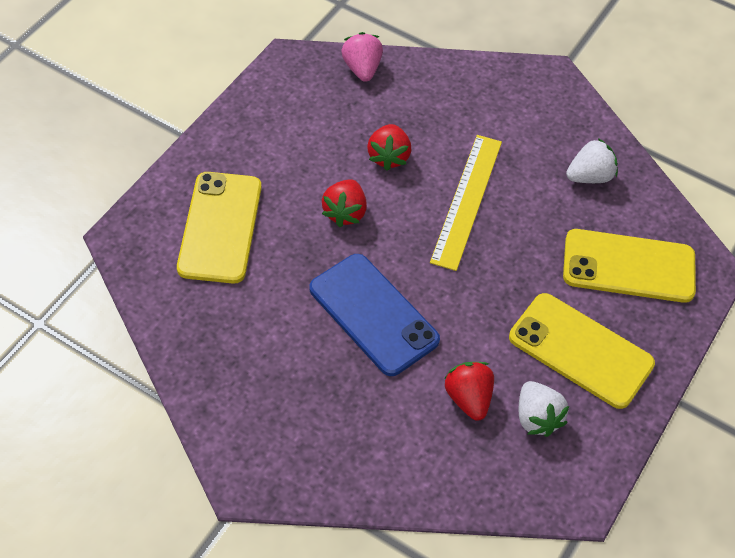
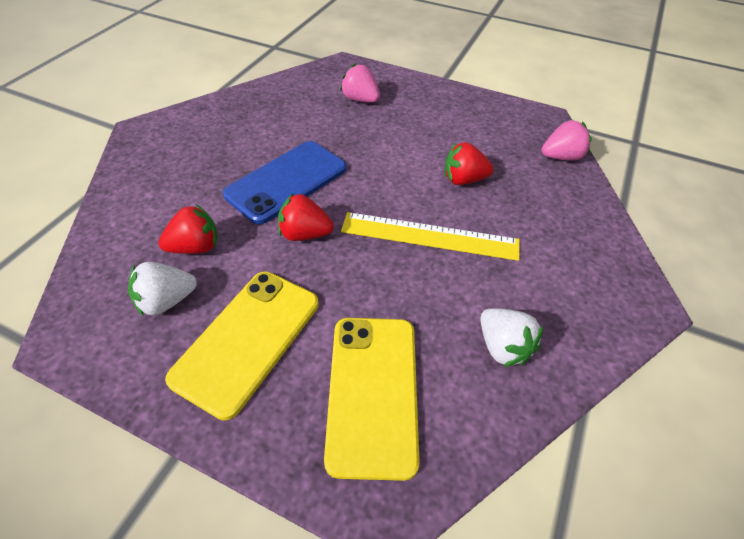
camera: 85 degrees right, 5 degrees down
(220, 227) = (360, 100): yellow phone -> pink strawberry
(345, 213) = (391, 158): red strawberry -> red strawberry (305, 234)

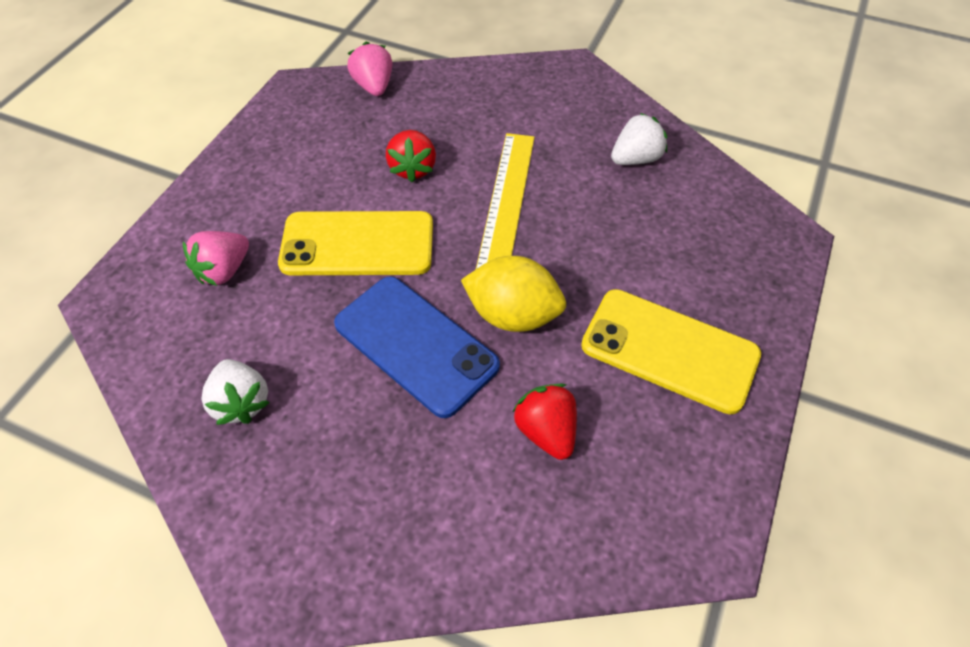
camera: 90 degrees left, 5 degrees up
(166, 301) = (635, 442): white strawberry -> white strawberry (241, 402)
(305, 234) = (513, 315): red strawberry -> yellow lemon
(372, 392) = (701, 246): yellow phone -> yellow phone (357, 244)

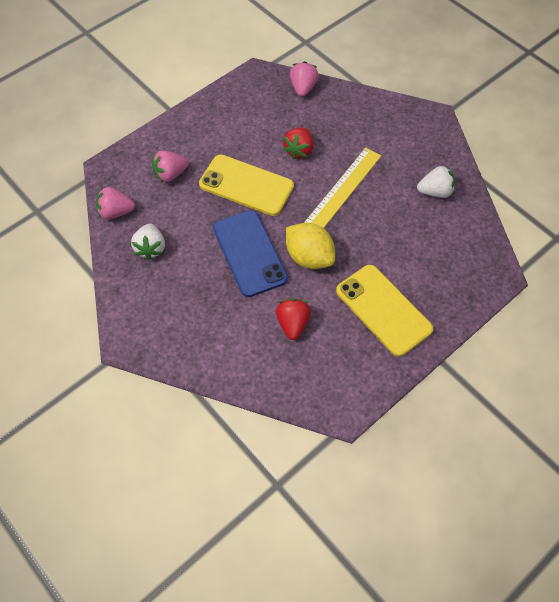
camera: 25 degrees right, 5 degrees up
(151, 365) = (116, 212): none -> pink strawberry

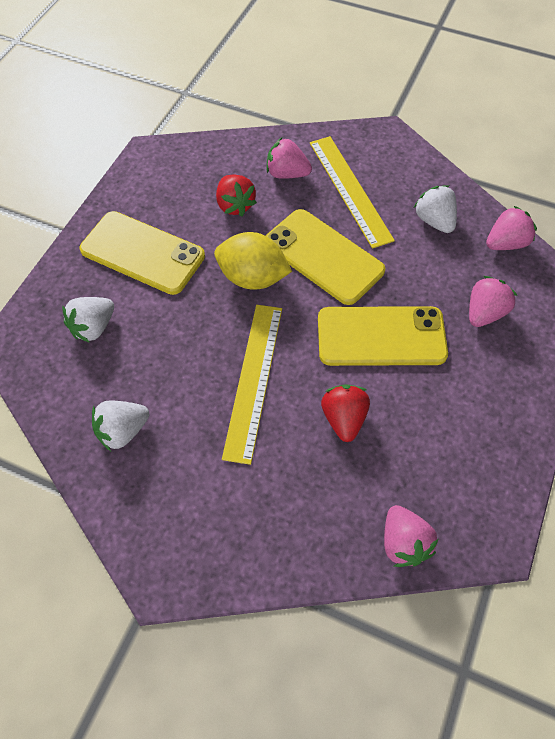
camera: 155 degrees right, 0 degrees up
(194, 300) = (350, 190): none -> yellow ruler
(234, 337) = (287, 174): none -> pink strawberry
(250, 253) = (323, 257): blue phone -> yellow phone
(437, 264) = (93, 327): none -> white strawberry

